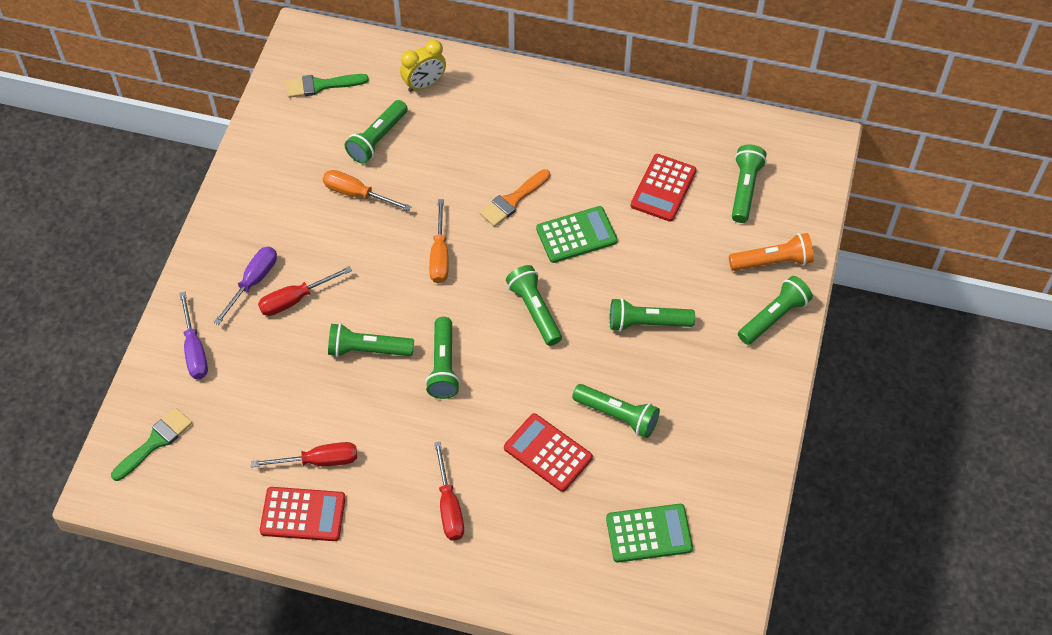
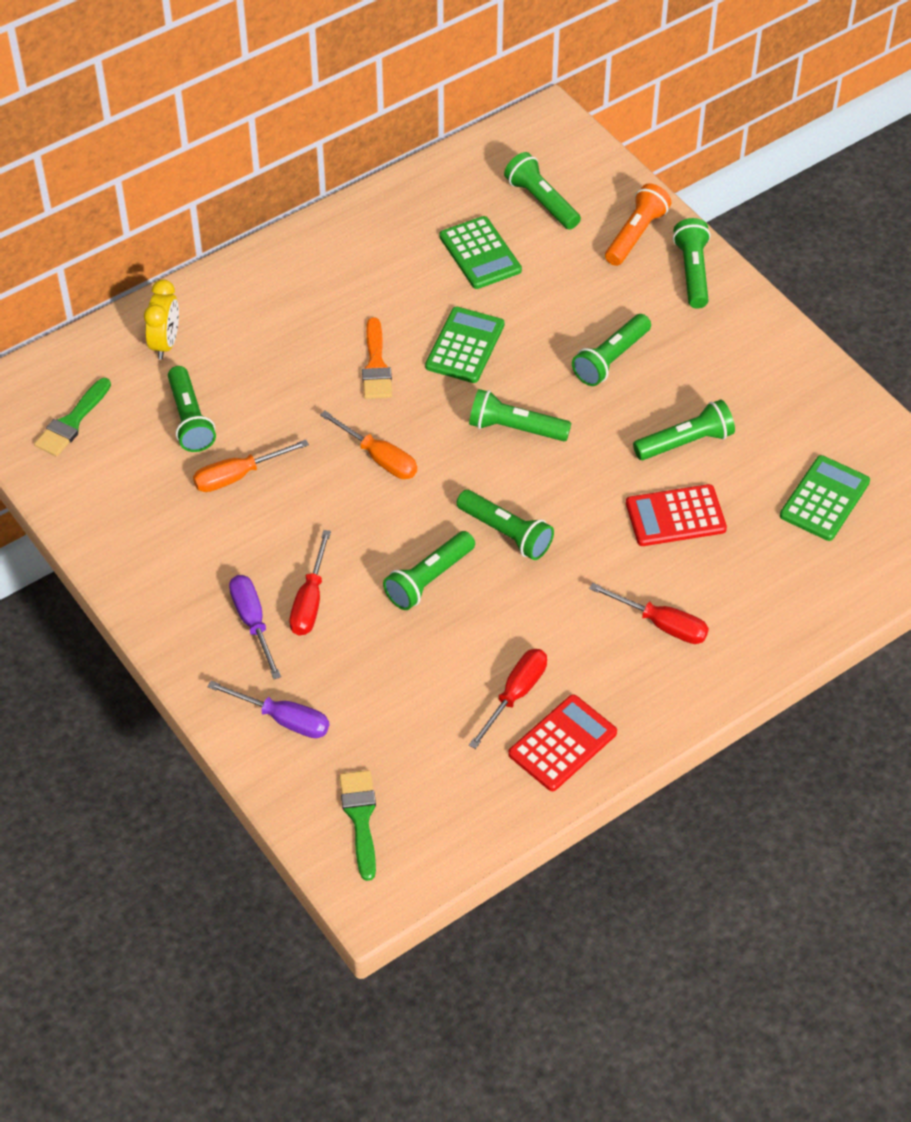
camera: 50 degrees left, 5 degrees down
(663, 188) = (480, 253): red calculator -> green calculator

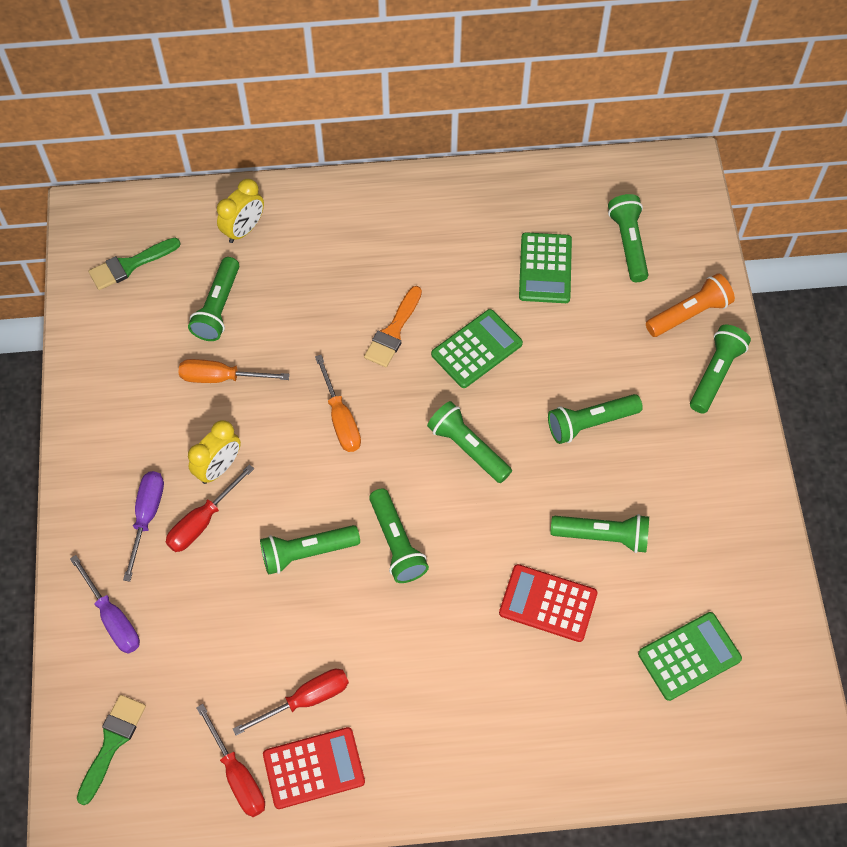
camera: 30 degrees right, 10 degrees up
(292, 550) = (219, 468): none -> yellow clock
(661, 624) = (468, 701): red screwdriver -> red screwdriver (237, 775)

